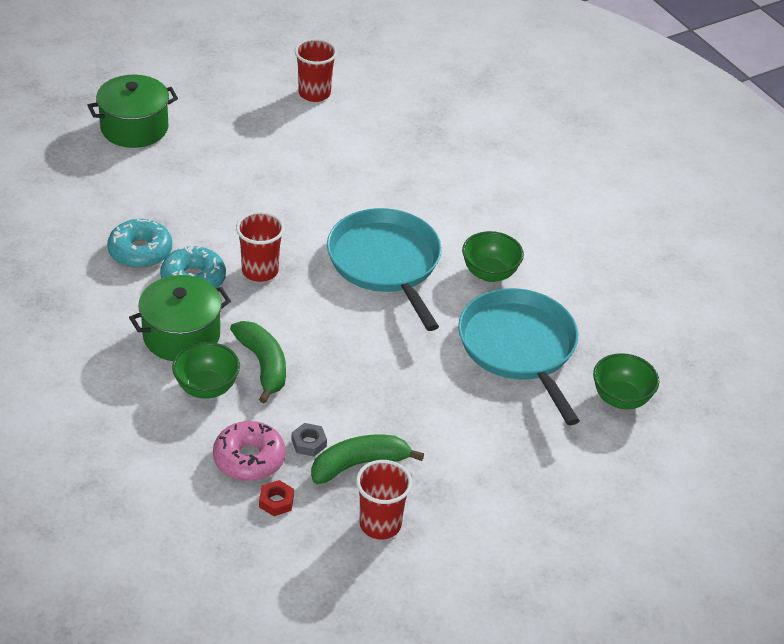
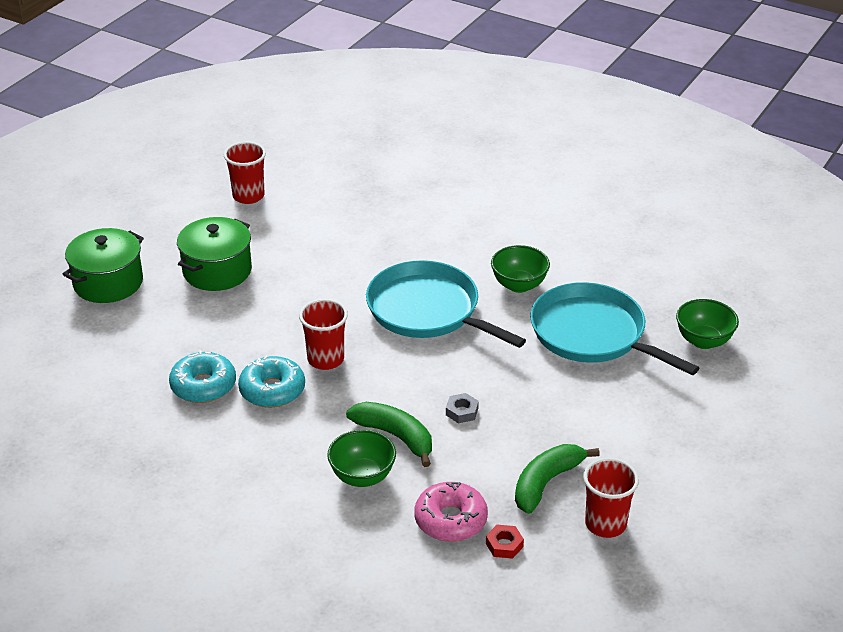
camera: 25 degrees left, 5 degrees down
(181, 336) = (302, 442): green pot -> green pot (217, 271)
(309, 443) = (490, 484): grey nut -> grey nut (462, 411)

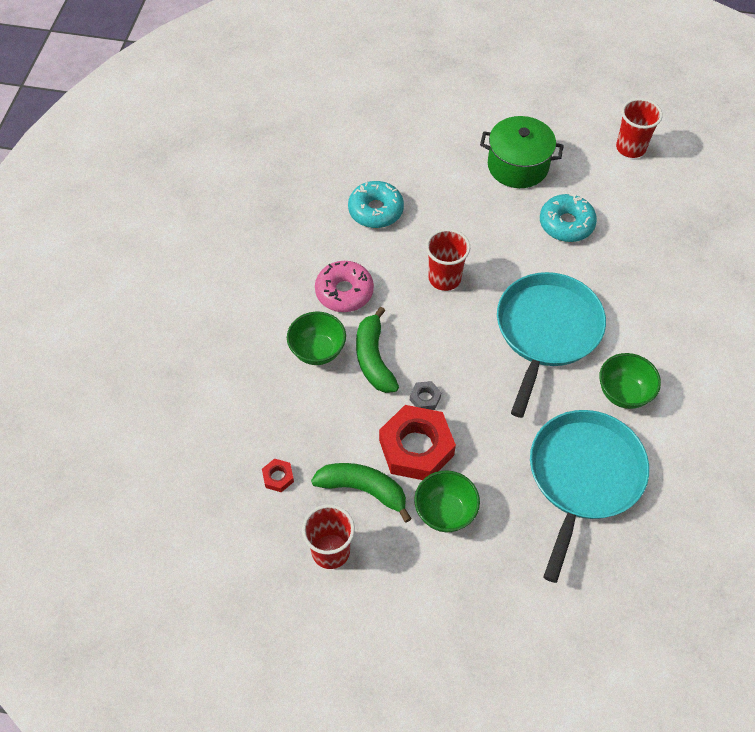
camera: 70 degrees right, 20 degrees up
(108, 282) = (465, 105): green pot -> none
(272, 390) = (391, 256): turquoise donut -> turquoise donut (566, 224)
(395, 436) = (373, 359): green banana -> green banana turned 150 degrees clockwise
(450, 520) = (292, 429): pink donut -> pink donut (344, 292)
(515, 433) = (416, 447): none -> red nut
(703, 341) = (626, 583): green bowl -> green bowl (445, 512)

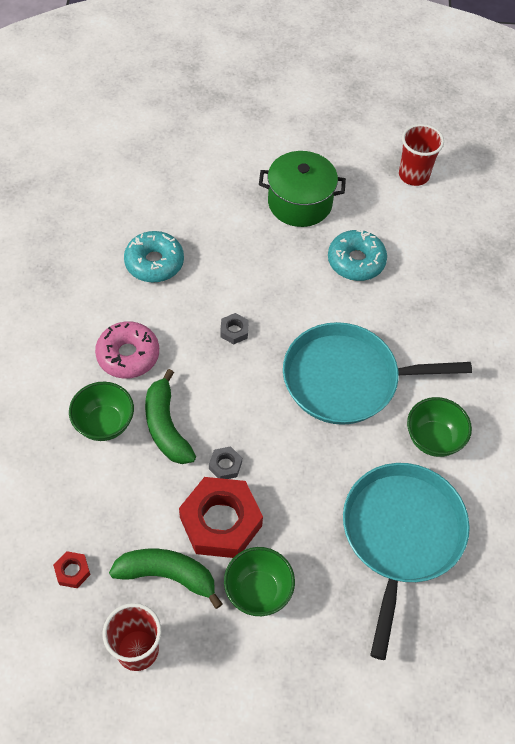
camera: 10 degrees left, 0 degrees up
(444, 278) = (234, 331): red cup -> grey nut
(546, 331) = (347, 379): turquoise pan -> turquoise pan turned 105 degrees counterclockwise

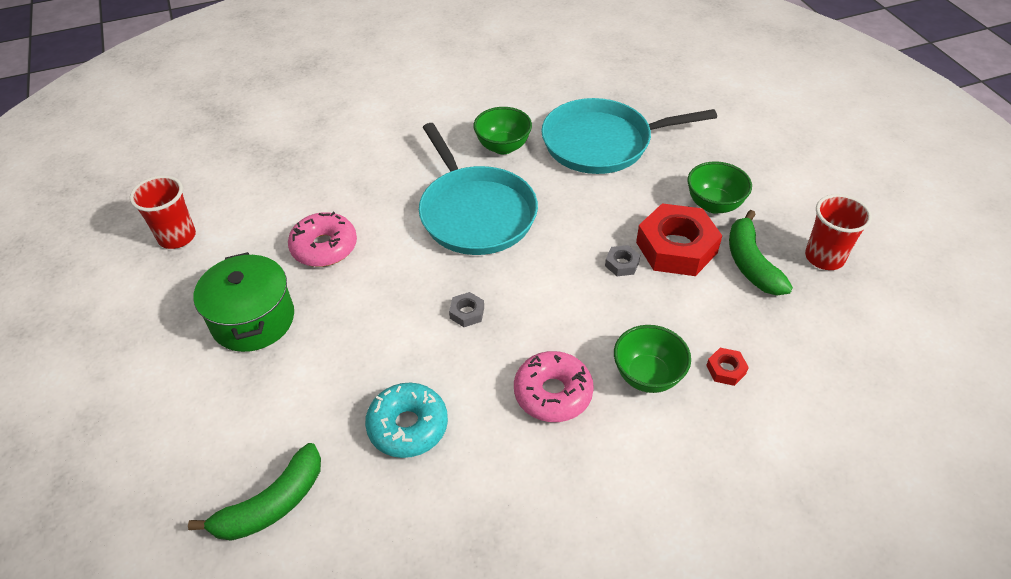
camera: 110 degrees left, 10 degrees down
(72, 571) = (806, 330): red nut -> red nut (726, 369)
(166, 426) = (614, 323): green banana -> green banana (272, 504)
(356, 261) = (324, 247): turquoise donut -> pink donut

